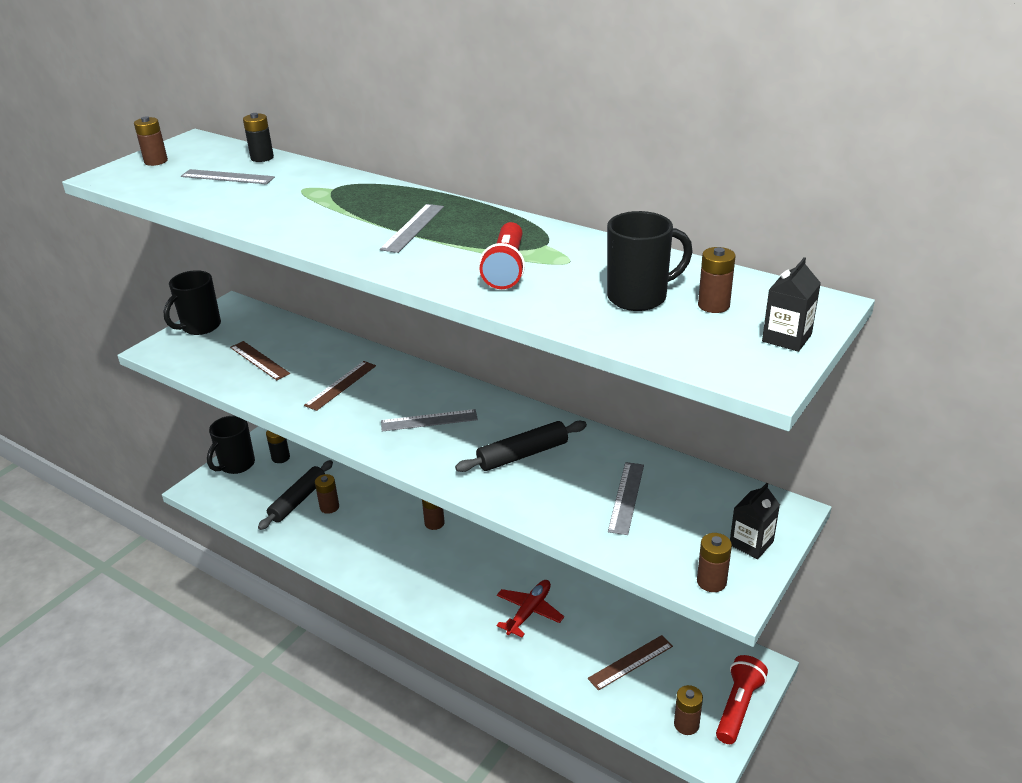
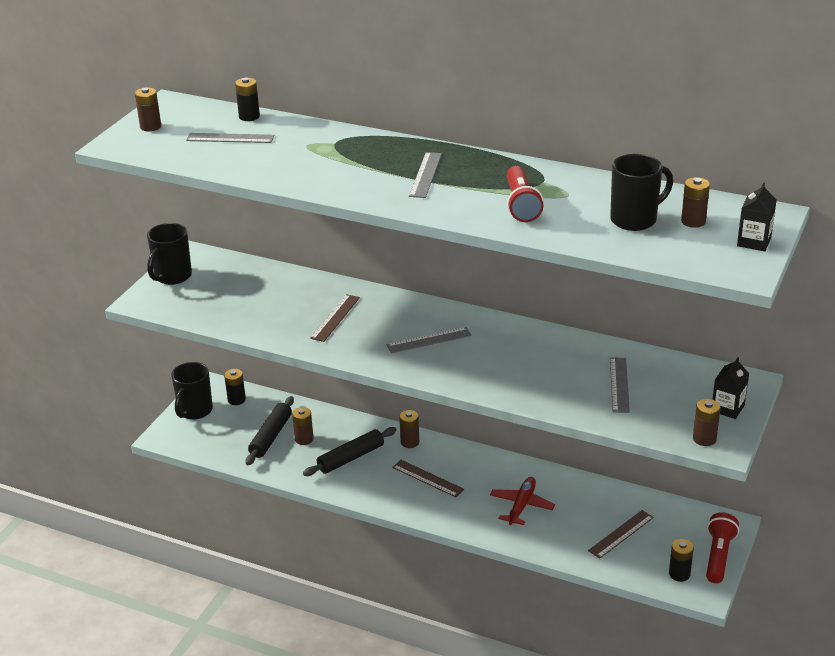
camera: 10 degrees left, 0 degrees up
(259, 360) = (247, 302): brown ruler -> brown ruler (427, 478)
(522, 454) = (521, 360): black rolling pin -> black rolling pin (350, 458)
(686, 724) = (679, 574): brown battery -> black battery

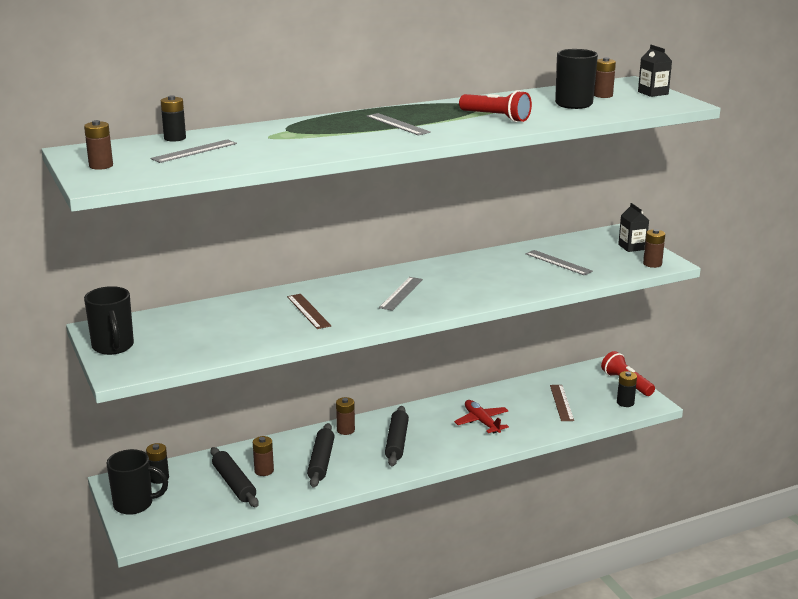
camera: 50 degrees left, 10 degrees down
(194, 411) = (135, 504): black mug -> black mug turned 60 degrees counterclockwise
(427, 478) = (396, 442): brown ruler -> black rolling pin

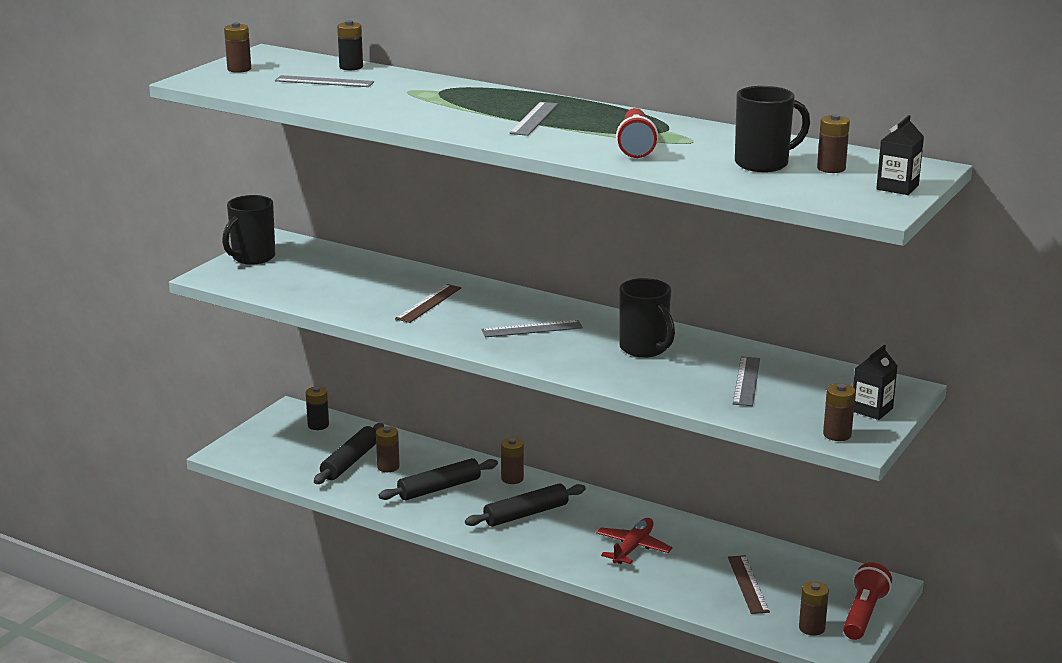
camera: 55 degrees right, 0 degrees up
(135, 504) = (267, 432): black mug -> black mug (644, 349)
(561, 402) = (748, 584): brown ruler -> brown ruler turned 60 degrees counterclockwise
(625, 403) = (811, 628): black battery -> brown battery

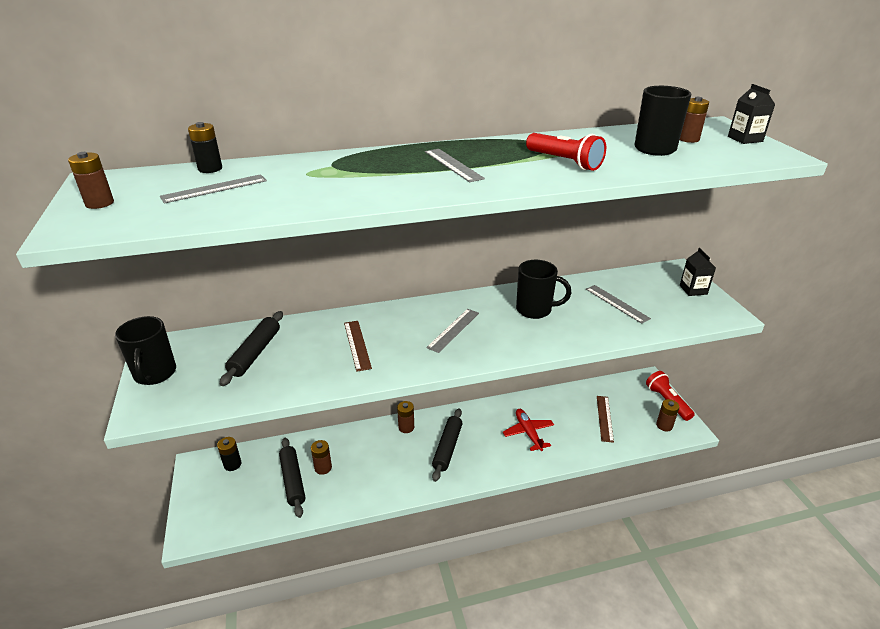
camera: 45 degrees left, 10 degrees up
(439, 488) = (375, 463): black rolling pin -> black rolling pin (255, 353)
(748, 584) = (604, 418): brown ruler -> brown ruler turned 60 degrees clockwise
(837, 434) = (713, 314): brown battery -> none

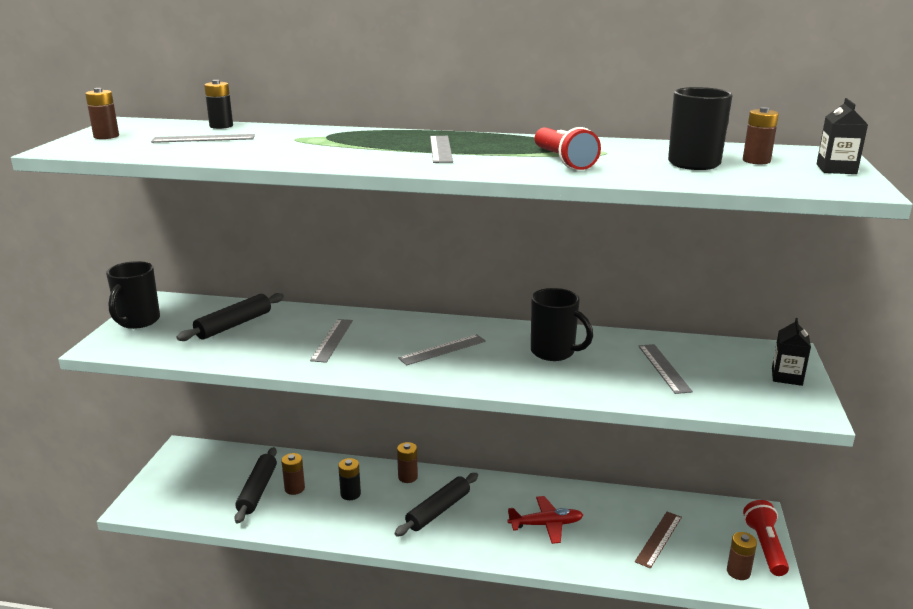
camera: 25 degrees right, 10 degrees down
(232, 464) = (213, 459): black battery -> black battery (350, 494)
(357, 345) = (332, 340): brown ruler -> grey ruler
(528, 433) = (546, 525): red plane -> red plane turned 75 degrees clockwise

